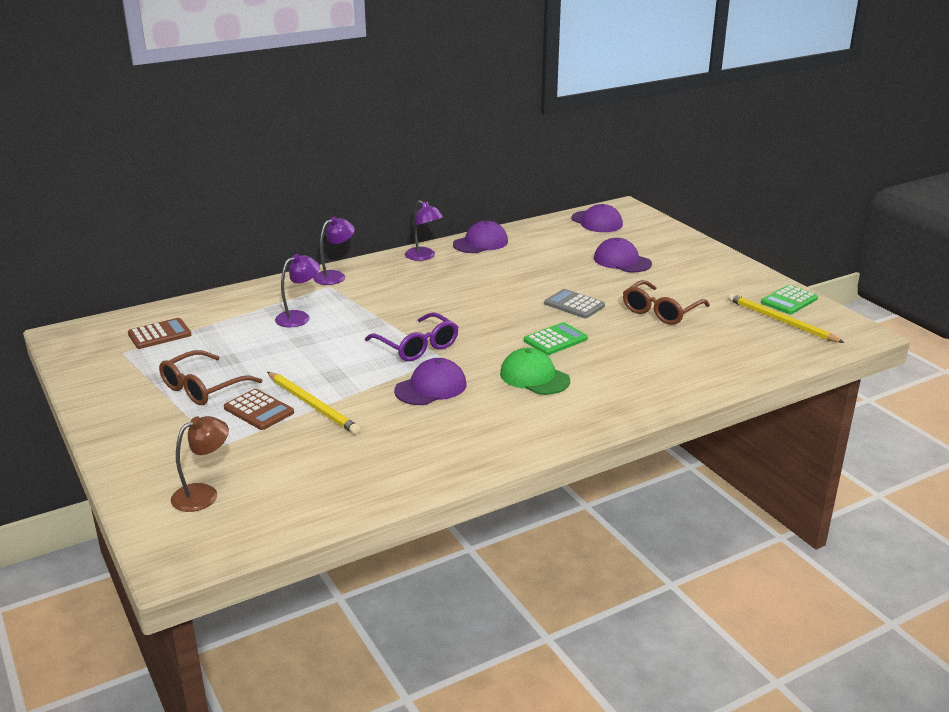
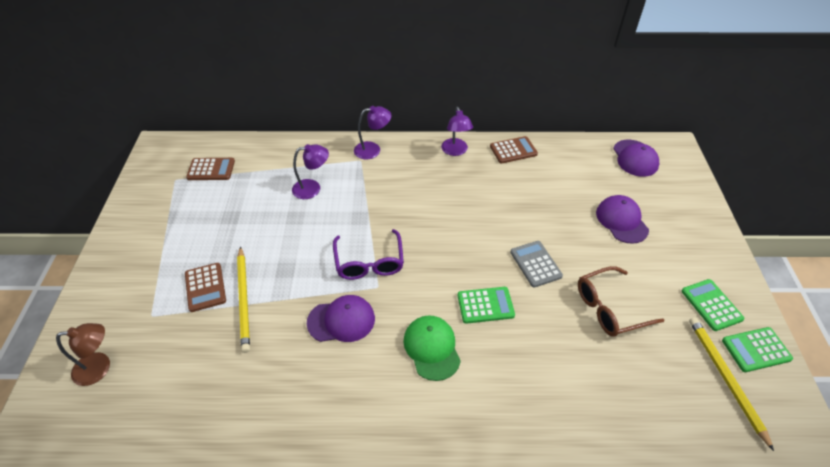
camera: 30 degrees right, 20 degrees up
(203, 388) = (191, 243): brown glasses -> none
(480, 243) = (513, 150): purple cap -> brown calculator
(736, 287) = (711, 305): none -> green calculator

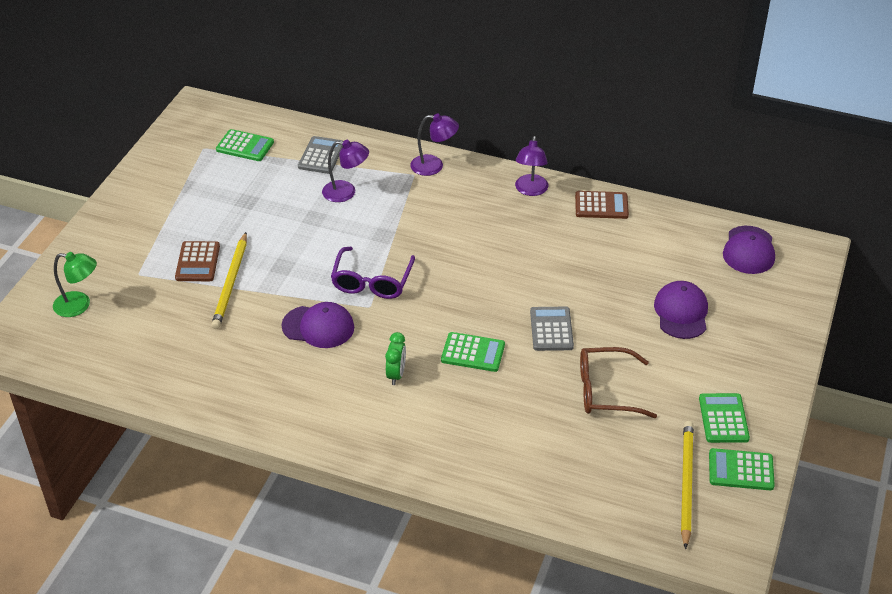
camera: 20 degrees right, 5 degrees down
(100, 367) = (79, 305): brown lamp -> green lamp
(211, 169) = (245, 146): brown calculator -> green calculator
(279, 162) = (321, 156): none -> grey calculator
(432, 348) = (396, 374): green cap -> green clock

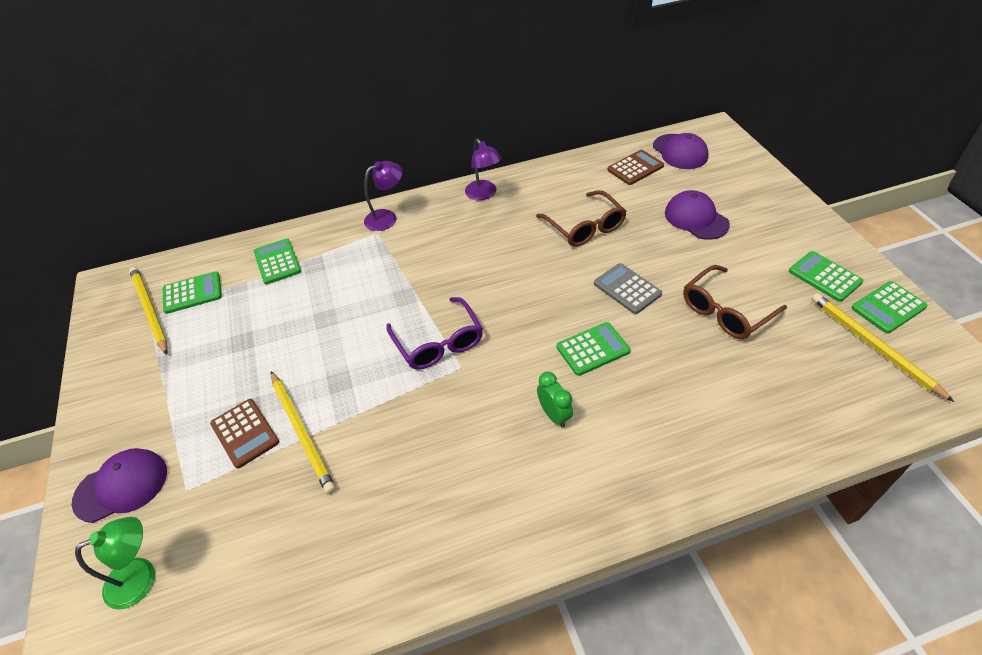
camera: 35 degrees left, 5 degrees up
(208, 142) = (150, 310): none -> yellow pencil
(318, 327) = (434, 418): purple cap -> purple cap (121, 486)
(321, 156) = (277, 262): grey calculator -> green calculator
(346, 192) = (332, 280): purple lamp -> none
(579, 264) = (585, 227): none -> brown glasses
(601, 206) = (548, 177): brown calculator -> brown calculator (635, 168)

